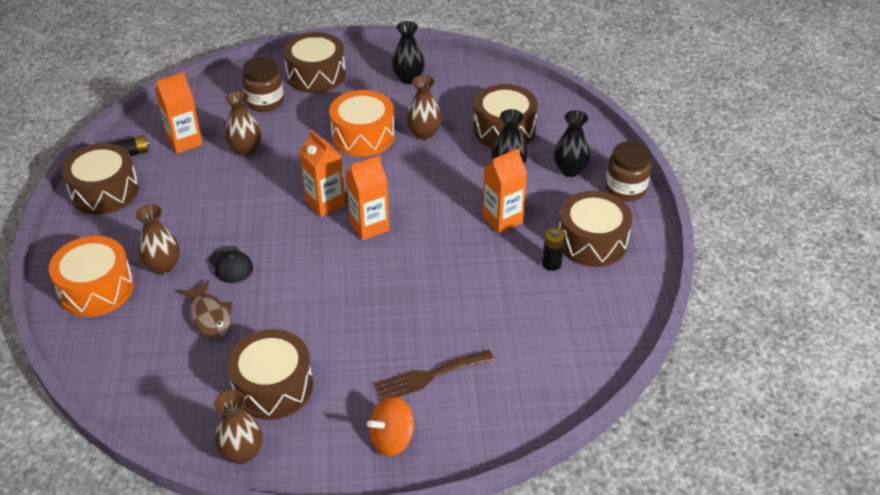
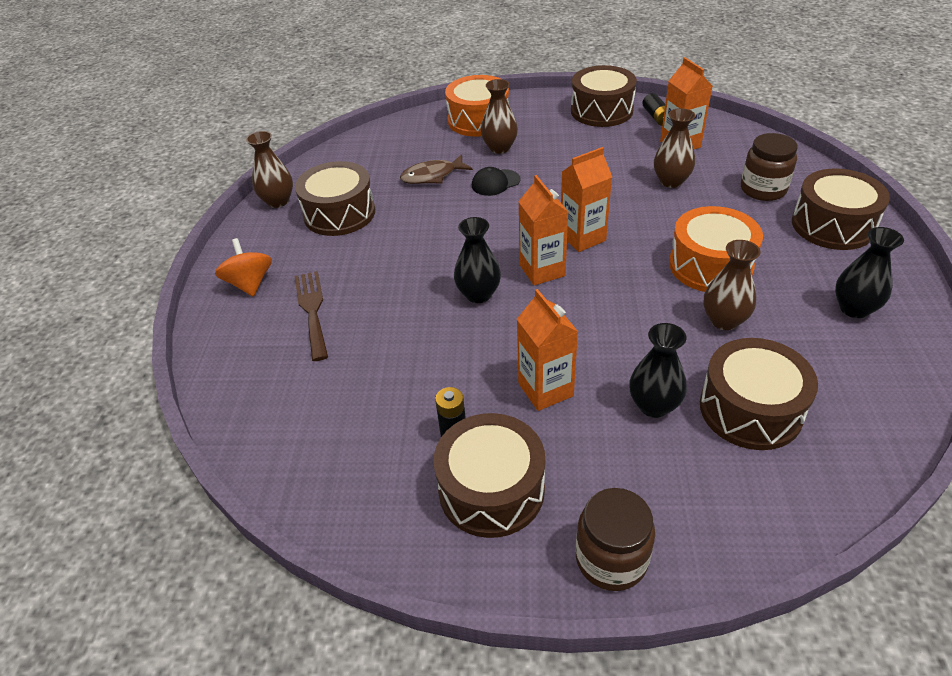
camera: 100 degrees right, 0 degrees up
(570, 170) = (656, 484): black vase -> black vase (478, 294)

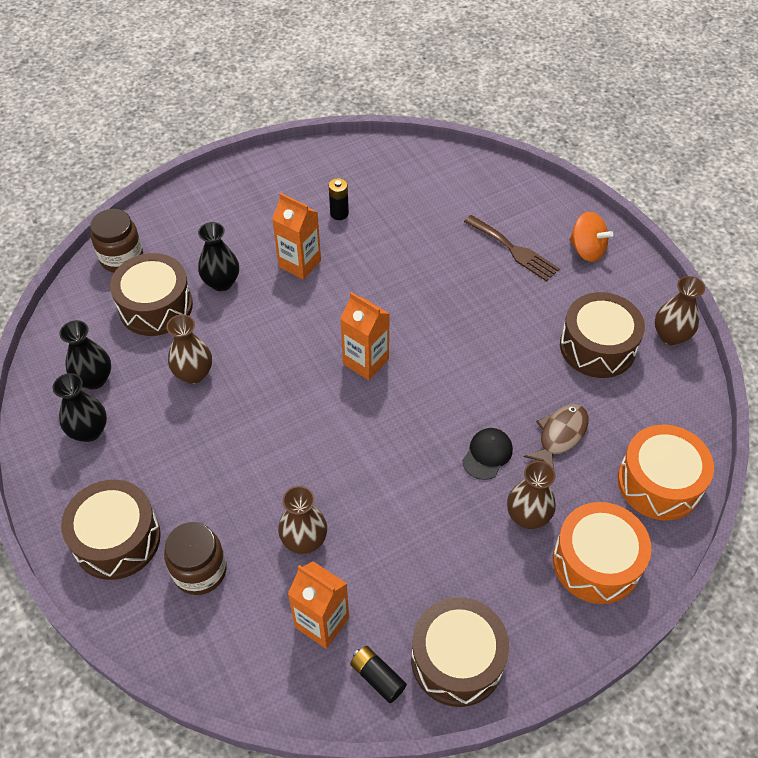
camera: 145 degrees right, 10 degrees up
(478, 294) = (401, 316): black vase -> black vase (94, 379)
(491, 489) = (295, 195): brown drum -> none
(582, 238) = (353, 414): orange carton -> none
(611, 559) = (210, 191): brown jar -> brown jar (121, 258)
(710, 265) = (222, 430): orange drum -> orange drum (659, 482)

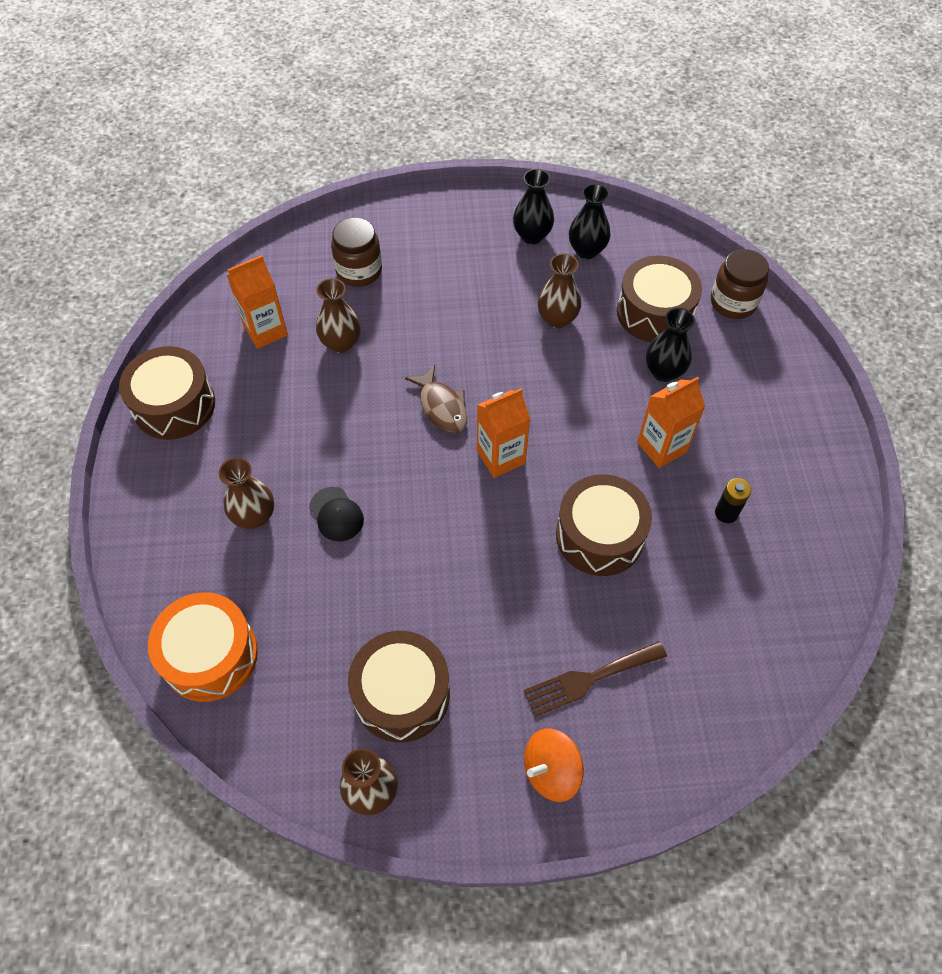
camera: 115 degrees right, 5 degrees up
(117, 539) = (418, 230): brown drum -> brown drum (599, 535)
(377, 677) = (199, 349): black battery -> none
(560, 435) = (317, 591): brown fish -> brown fish (442, 407)
(596, 562) = (176, 549): orange drum -> none

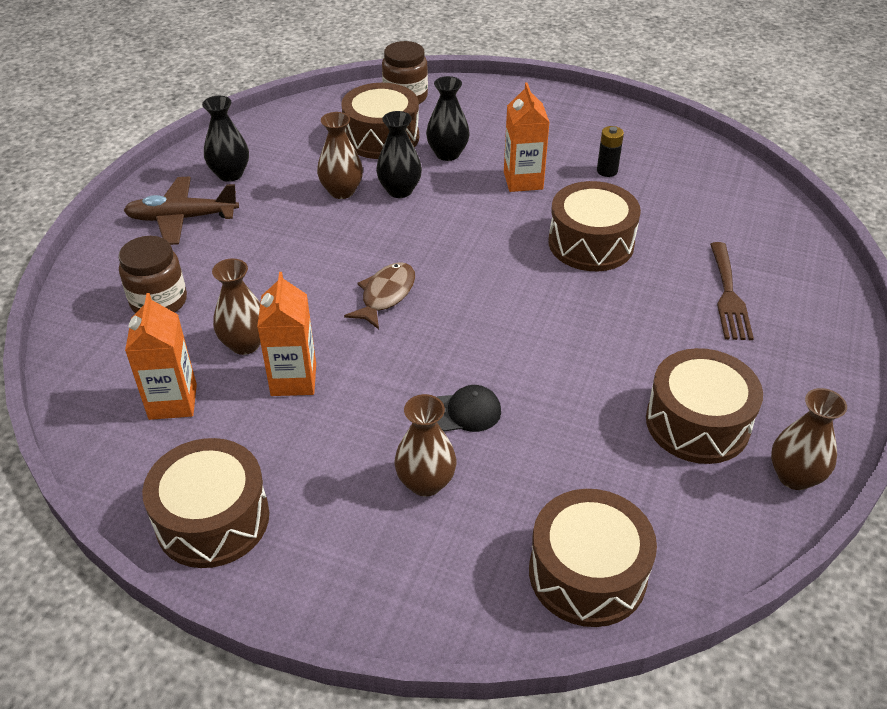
camera: 65 degrees left, 15 degrees down
(210, 655) = (587, 573): orange drum -> brown drum
(442, 407) = (386, 295): brown fish -> brown fish turned 60 degrees counterclockwise
(458, 235) = (182, 218): none -> brown plane
(501, 457) = (471, 275): orange carton -> orange carton (293, 380)
(551, 771) = (808, 346): orange spinning top -> none
(586, 250) = (279, 149): black vase -> black vase (399, 190)

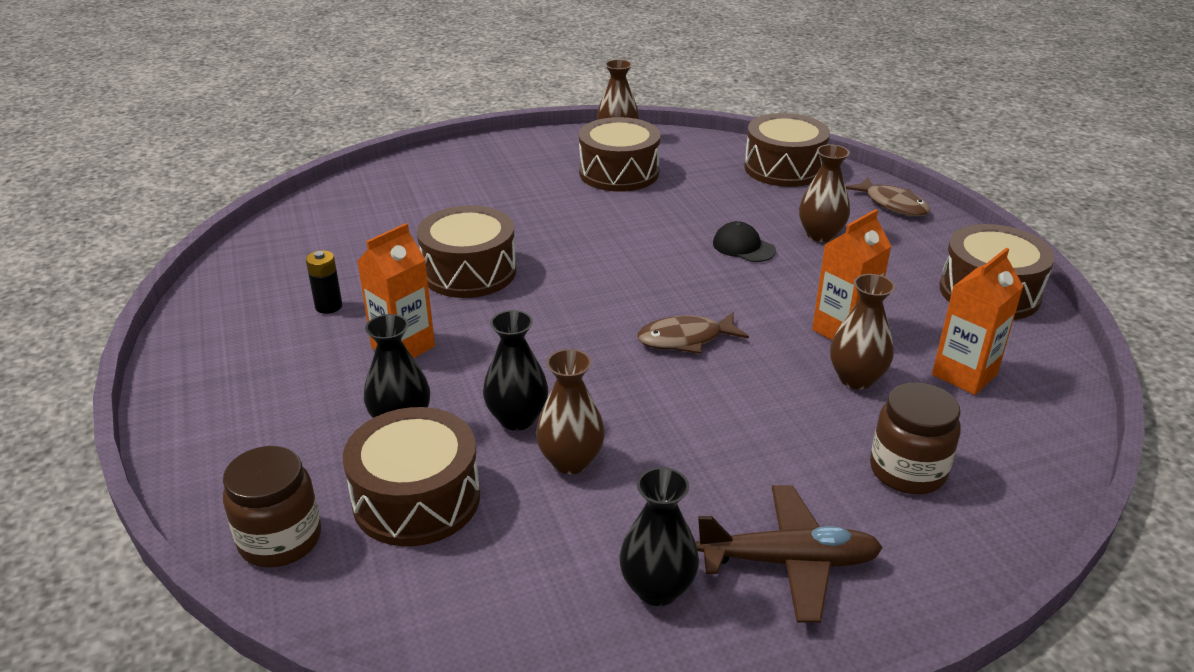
camera: 130 degrees left, 10 degrees down
(182, 218) = (789, 562): brown plane -> brown plane turned 45 degrees counterclockwise
(414, 600) = (892, 204): none -> brown fish
(728, 295) = (465, 197): brown fork -> none

